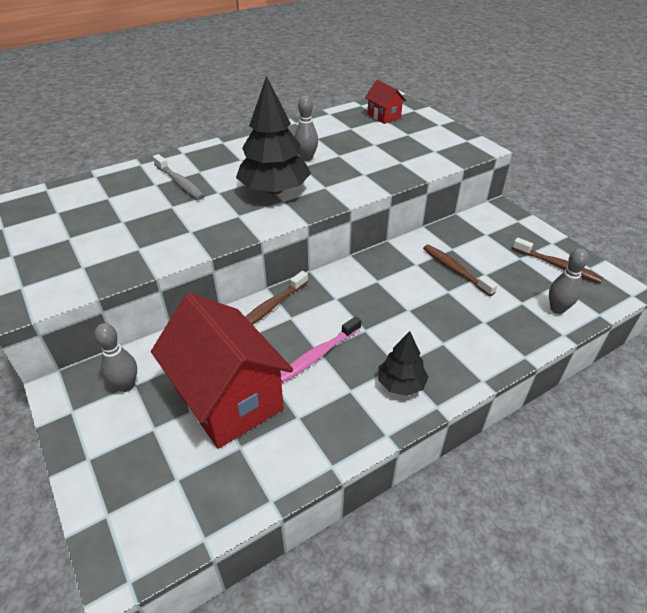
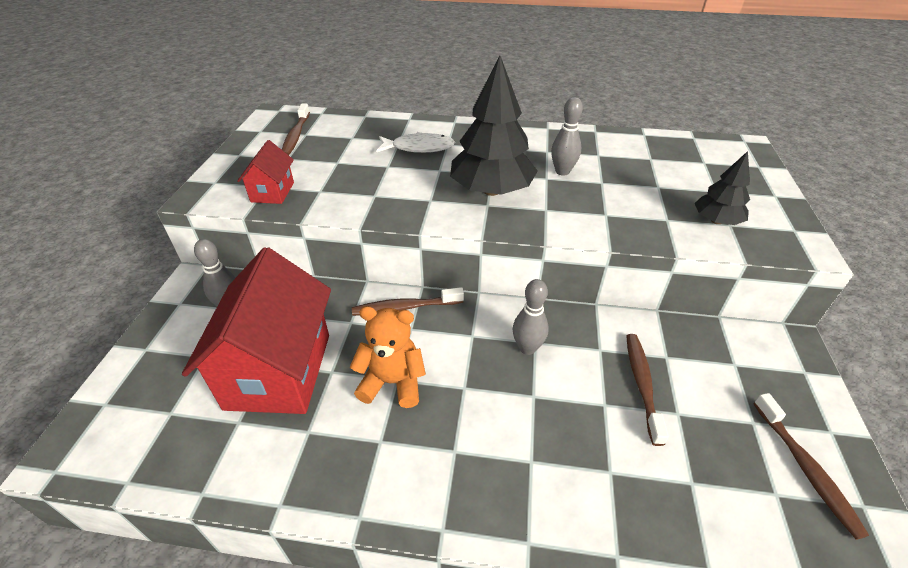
camera: 40 degrees right, 0 degrees up
(49, 217) = (296, 136): none -> brown toothbrush
(180, 183) = (419, 148): grey toothbrush -> white fish
(318, 355) = (392, 382): pink toothbrush -> orange teddy bear
(384, 116) = (708, 159): red house -> red house (272, 192)
(401, 384) = (434, 473): black tree -> black tree (716, 221)
(557, 309) = (738, 527): grey bowling pin -> grey bowling pin (527, 348)

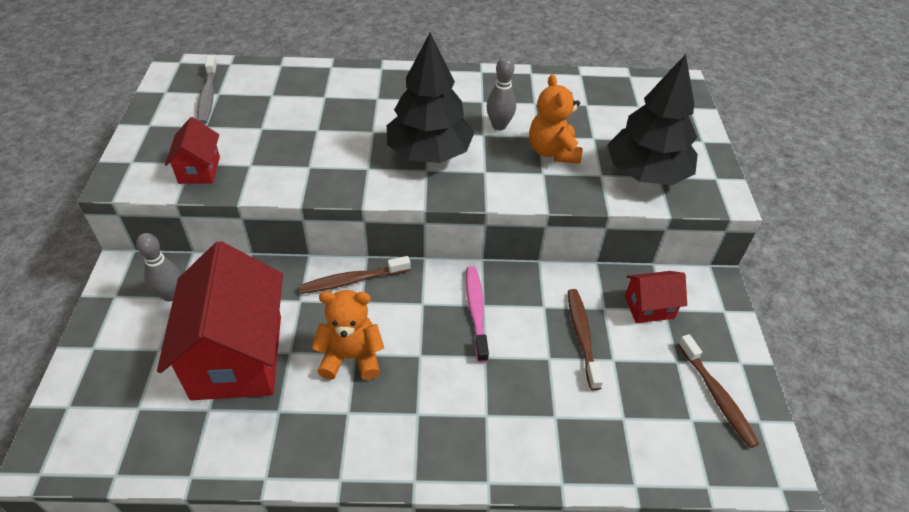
camera: 10 degrees left, 5 degrees up
(296, 136) = (208, 96): brown toothbrush -> grey toothbrush
(419, 148) = (347, 104): white fish -> none
(527, 348) = (476, 311): grey bowling pin -> pink toothbrush
(616, 196) = (552, 152): none -> orange teddy bear
(716, 221) = (646, 173): black tree -> black tree, size x1.83
(717, 360) = (649, 307): none -> red house

